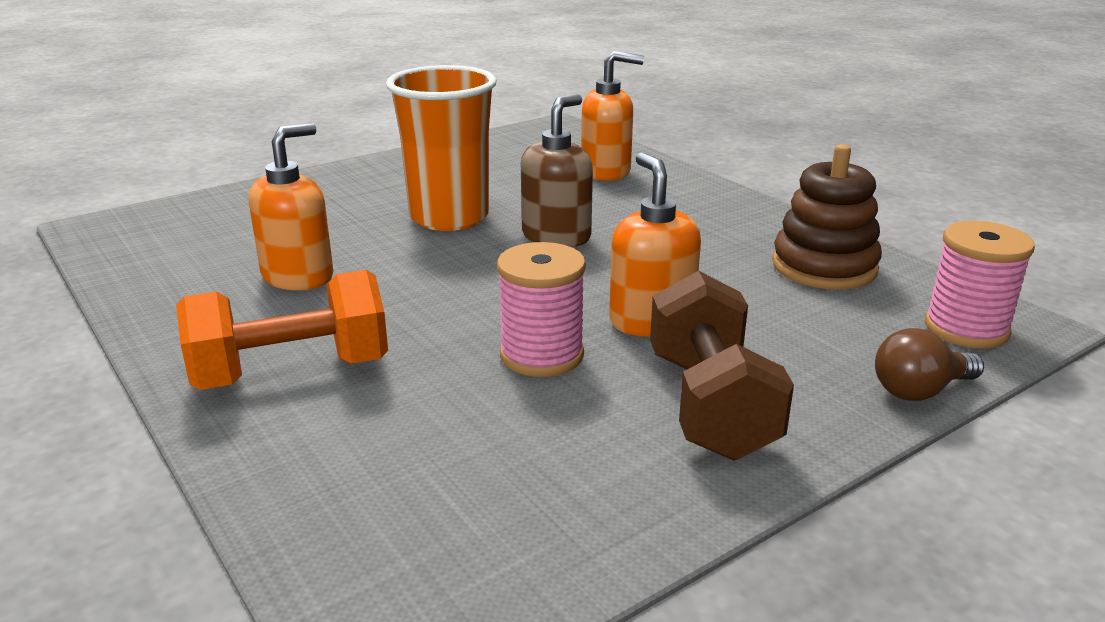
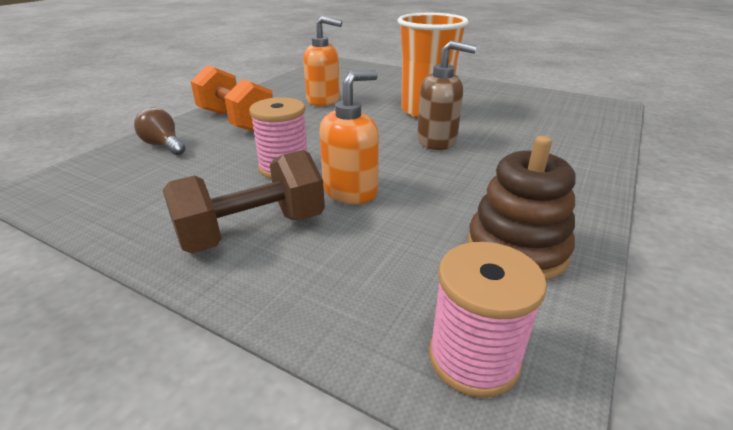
camera: 65 degrees right, 5 degrees up
(606, 171) = (562, 134): orange soap dispenser -> none
(919, 391) = (322, 332): brown light bulb -> brown light bulb (163, 145)

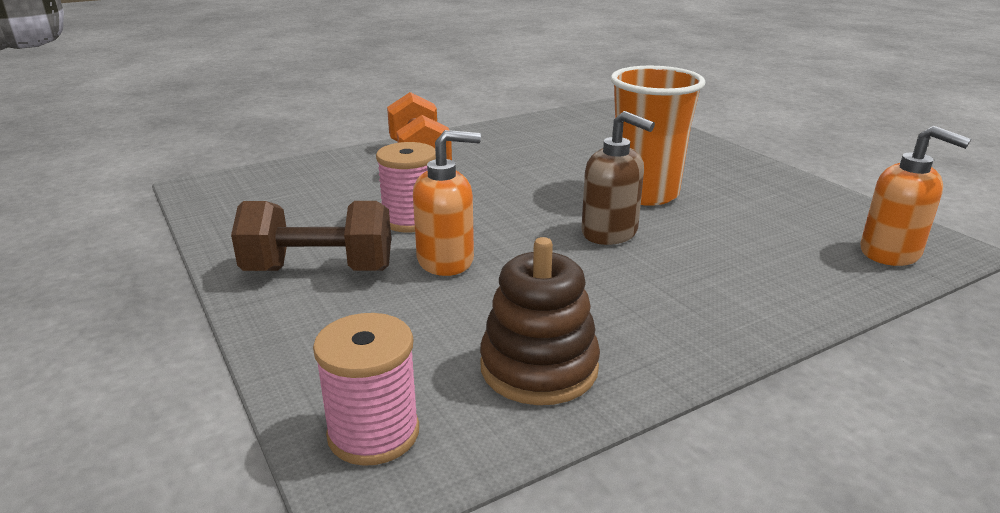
camera: 30 degrees right, 5 degrees down
(163, 145) = (329, 170): brown light bulb -> none
(323, 100) = (538, 154): orange soap dispenser -> orange soap dispenser (890, 253)

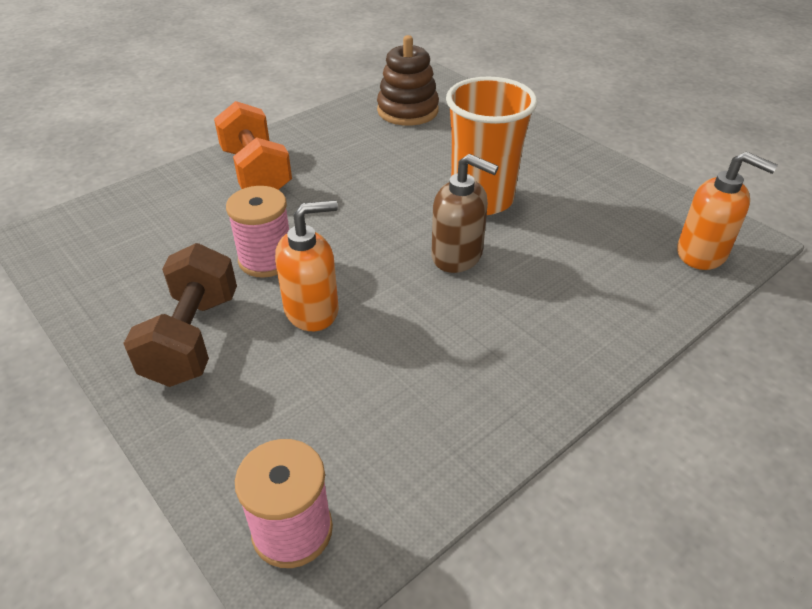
camera: 10 degrees left, 15 degrees up
(319, 270) = (193, 338): brown dumbbell -> brown dumbbell turned 75 degrees counterclockwise
(539, 367) = (422, 432): brown stacking toy -> brown stacking toy (407, 111)

